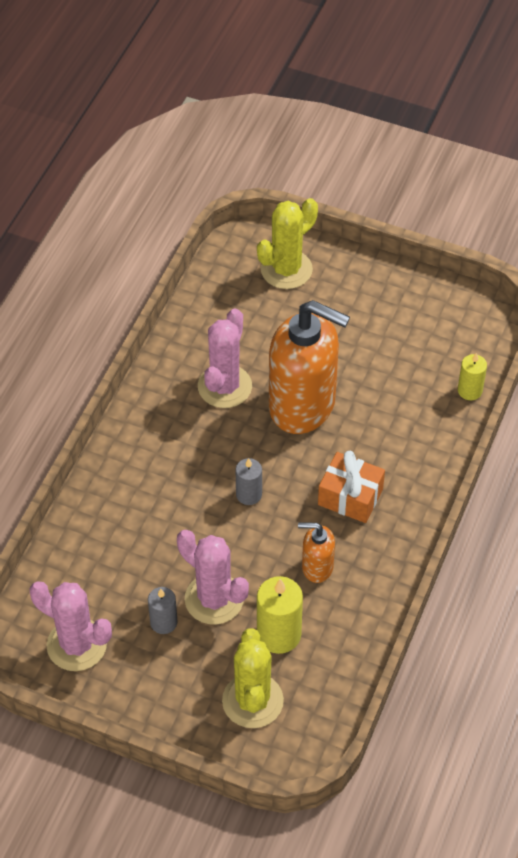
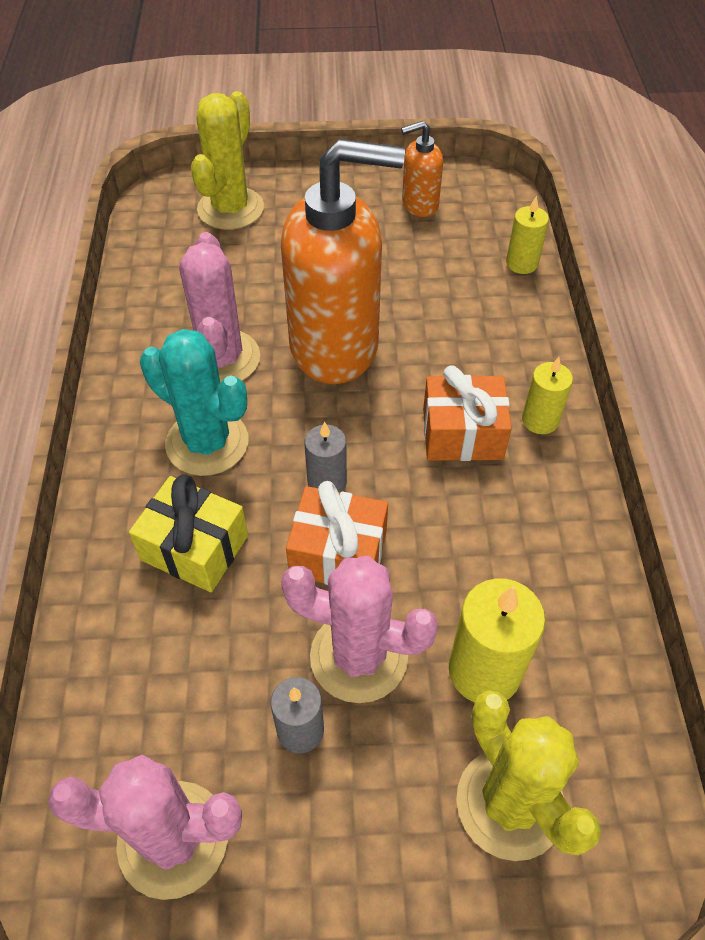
camera: 25 degrees left, 0 degrees up
(152, 503) = (194, 548): none -> yellow gift
(189, 441) = (207, 443): none -> turquoise cactus
(233, 539) = (338, 553): none -> orange gift
(317, 567) = (477, 545): orange soap dispenser -> orange soap dispenser (419, 204)
(406, 507) = (540, 420): none -> yellow candle

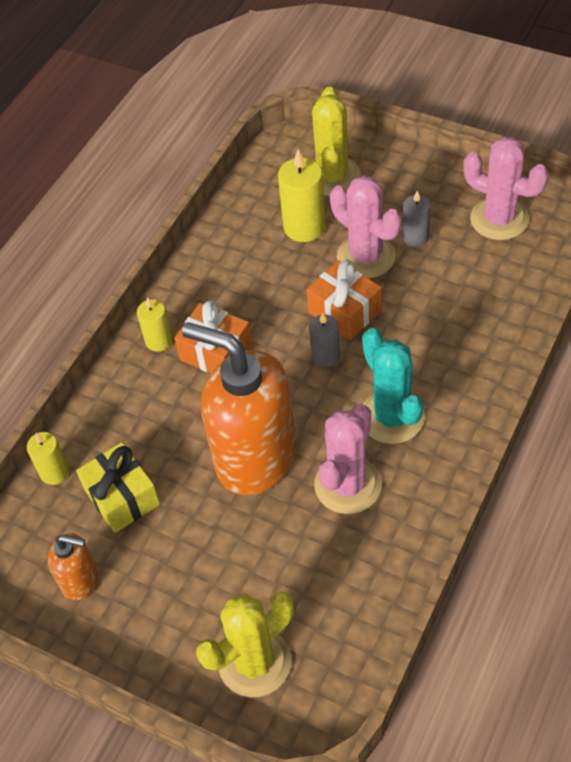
camera: 145 degrees left, 0 degrees up
(194, 548) = (431, 349): yellow gift -> yellow gift (122, 497)

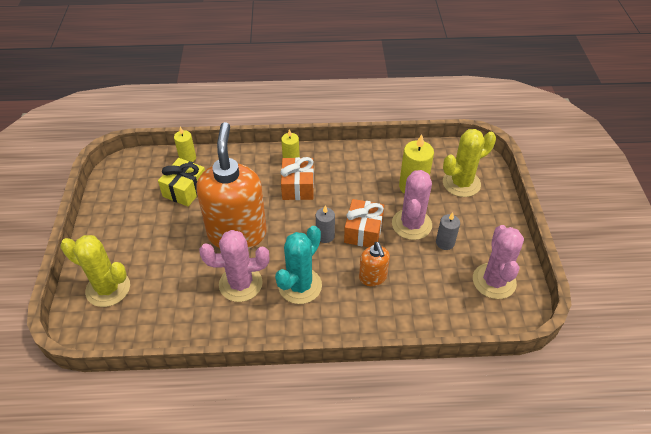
camera: 55 degrees right, 5 degrees down
(80, 580) = (129, 196): orange soap dispenser -> orange soap dispenser (373, 277)

